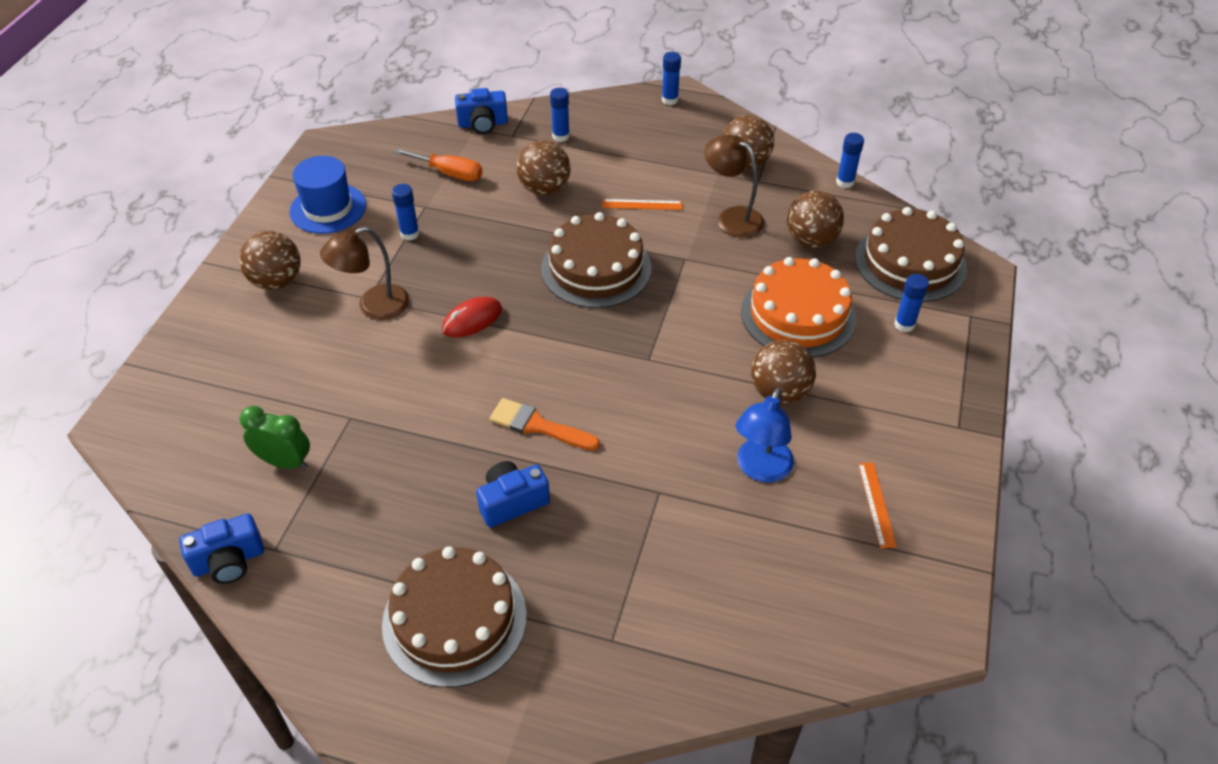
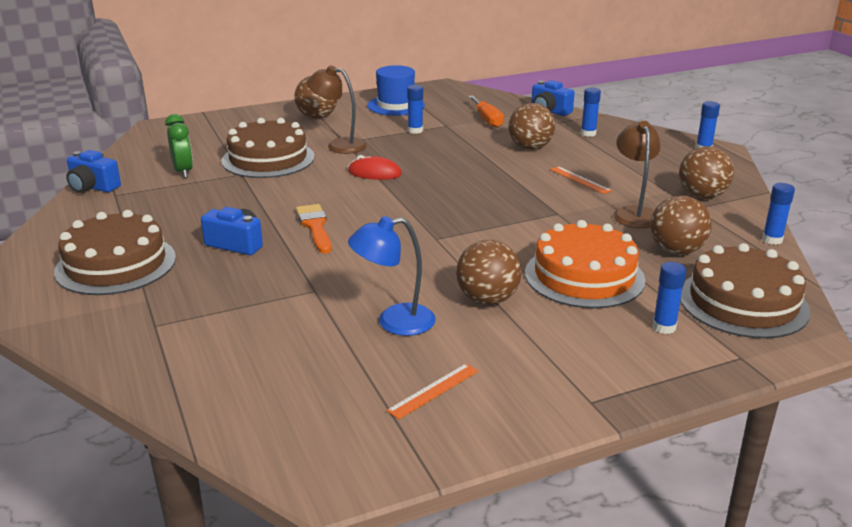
camera: 50 degrees right, 20 degrees down
(596, 268) = (489, 189): brown cake -> brown cake (268, 159)

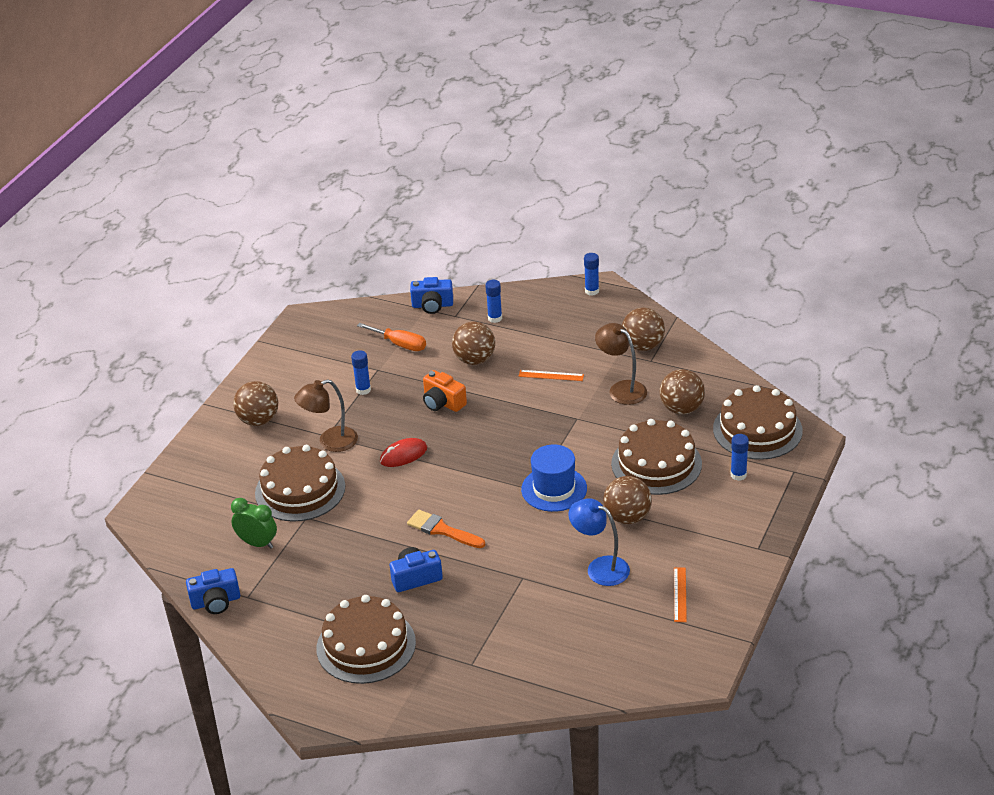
camera: 40 degrees left, 10 degrees up
(394, 322) = (600, 567): blue lamp -> blue lamp turned 90 degrees clockwise
(396, 105) = (301, 368): blue hat -> blue hat (554, 489)
(460, 159) = (443, 403): none -> orange camera
(584, 276) = (656, 464): orange cake -> brown cake
(772, 240) = (722, 365): blue glue stick -> none

